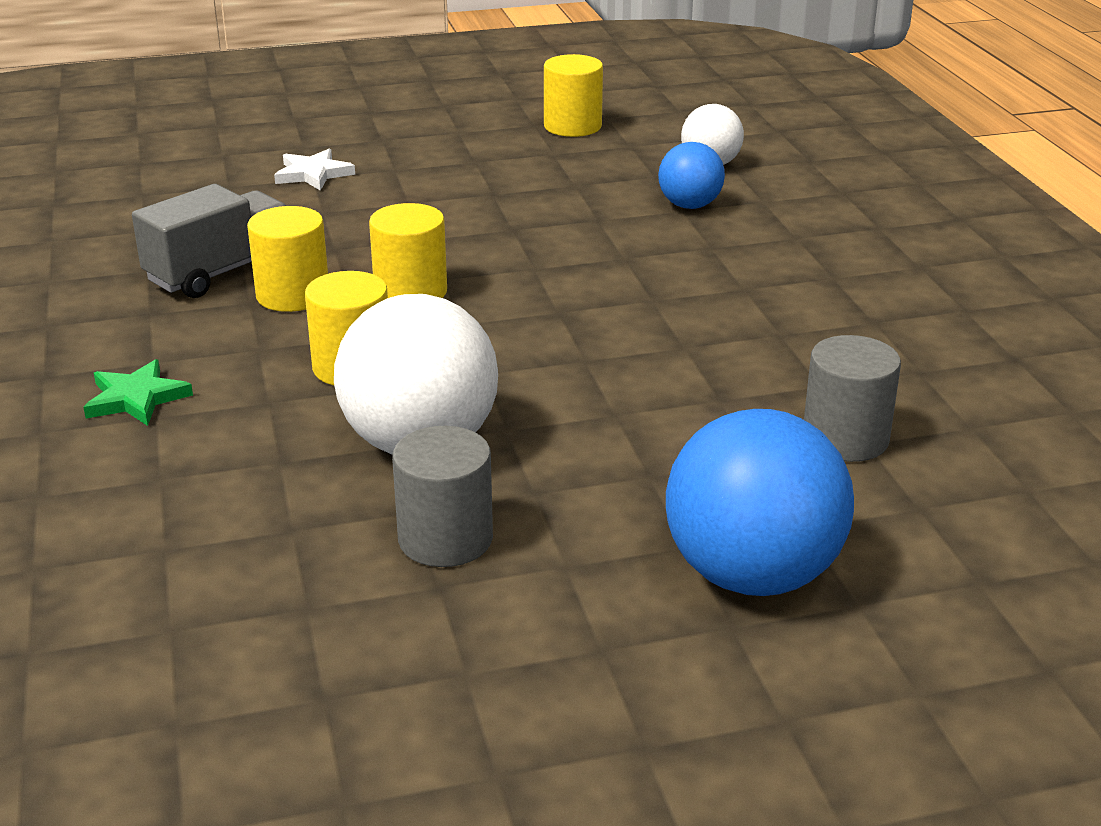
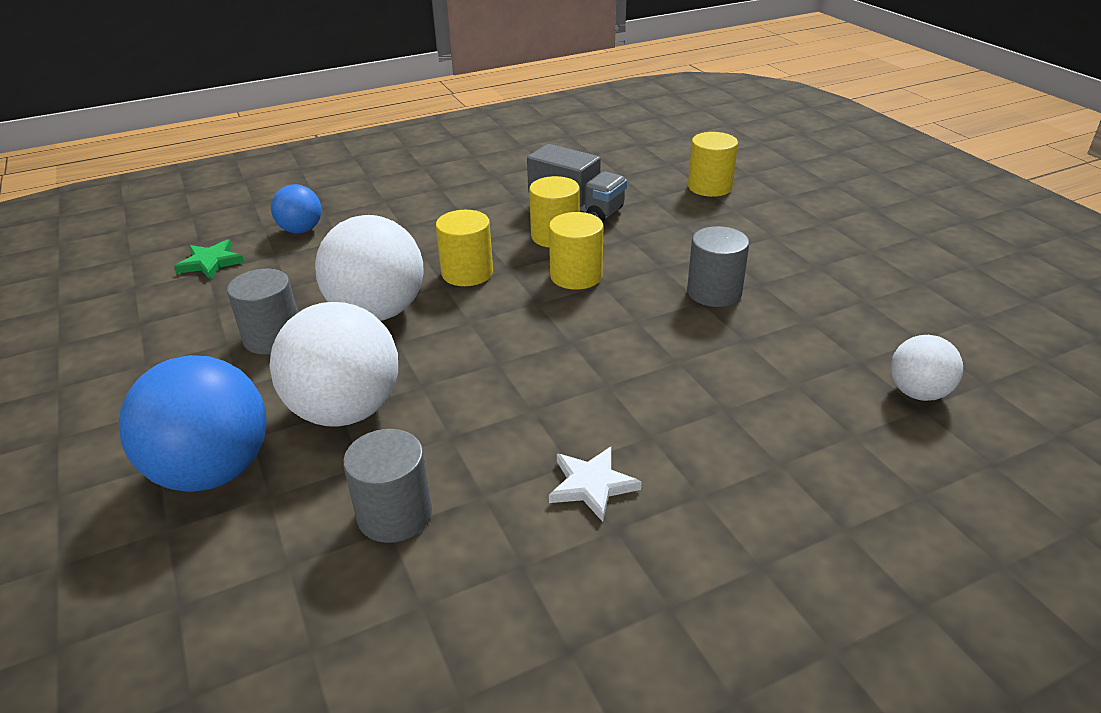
camera: 80 degrees right, 5 degrees up
(136, 398) = (420, 216): green star -> green star (210, 262)
(313, 174) = (741, 208): white star -> white star (591, 485)
(497, 219) = (714, 292): none -> grey cylinder
(572, 126) = (936, 302): yellow cylinder -> yellow cylinder (710, 187)
(651, 471) = (346, 410): none -> white ball
(689, 205) = (808, 388): blue ball -> blue ball (301, 230)

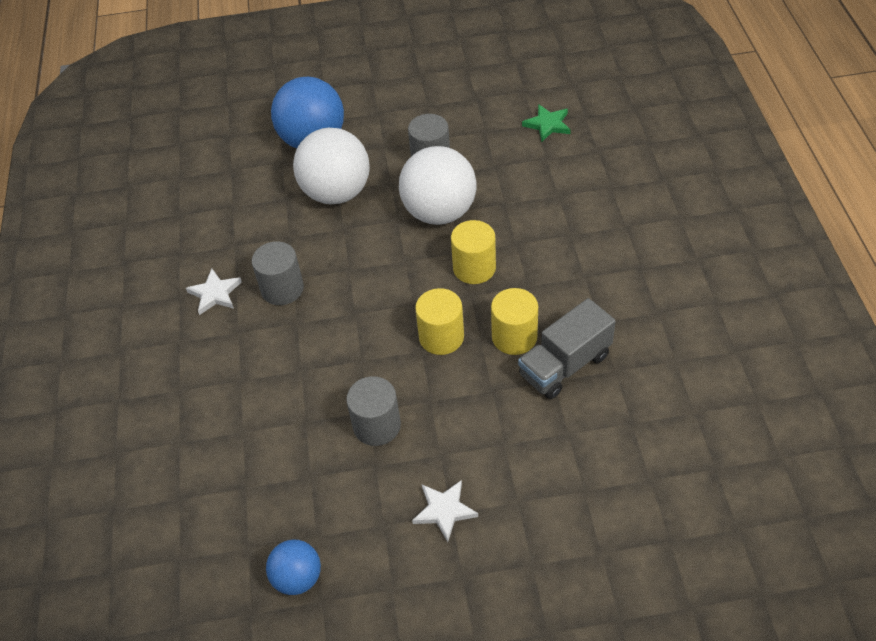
camera: 110 degrees right, 15 degrees up
(301, 230) = (584, 172): blue ball -> blue ball (297, 578)
(395, 514) = (241, 209): grey cylinder -> grey cylinder (282, 289)
(710, 187) = (577, 498): yellow cylinder -> none
(774, 240) = (444, 510): none -> white star
(918, 393) = (194, 506): white ball -> none

